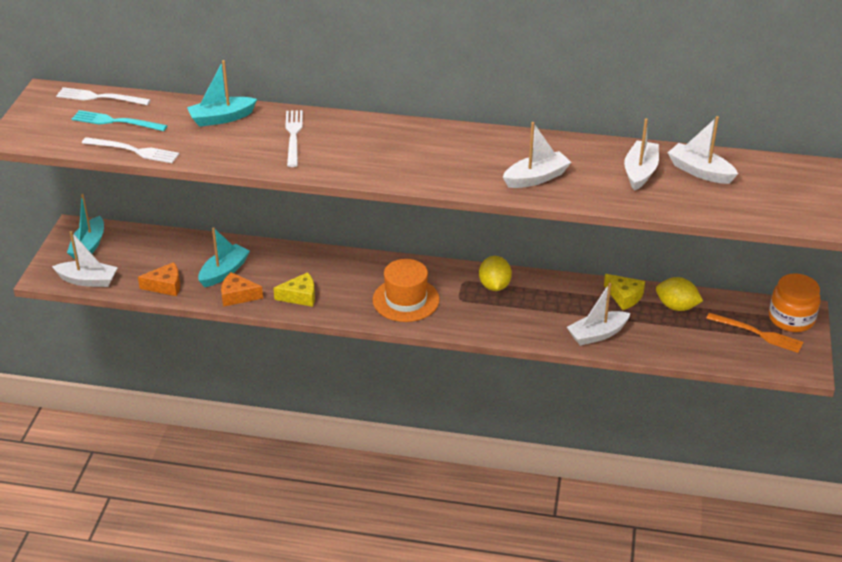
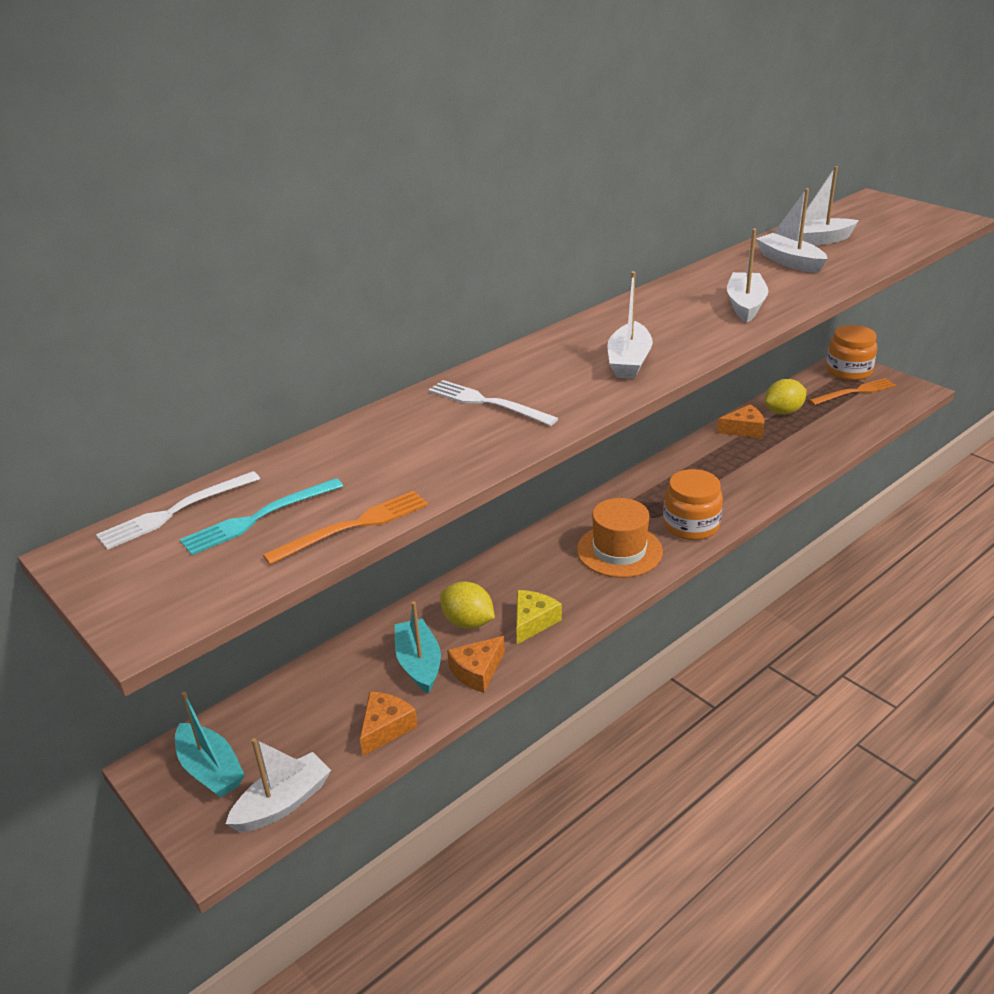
camera: 50 degrees left, 5 degrees down
(133, 151) = (353, 526): white fork -> orange fork
(221, 118) = (376, 436): turquoise boat -> none
(468, 319) = (691, 525): none -> orange jar
(494, 286) = (655, 489): yellow lemon -> yellow lemon (468, 622)
(597, 334) = (785, 464): white boat -> white boat (629, 362)
(624, 297) = (744, 429): yellow cheese -> orange cheese

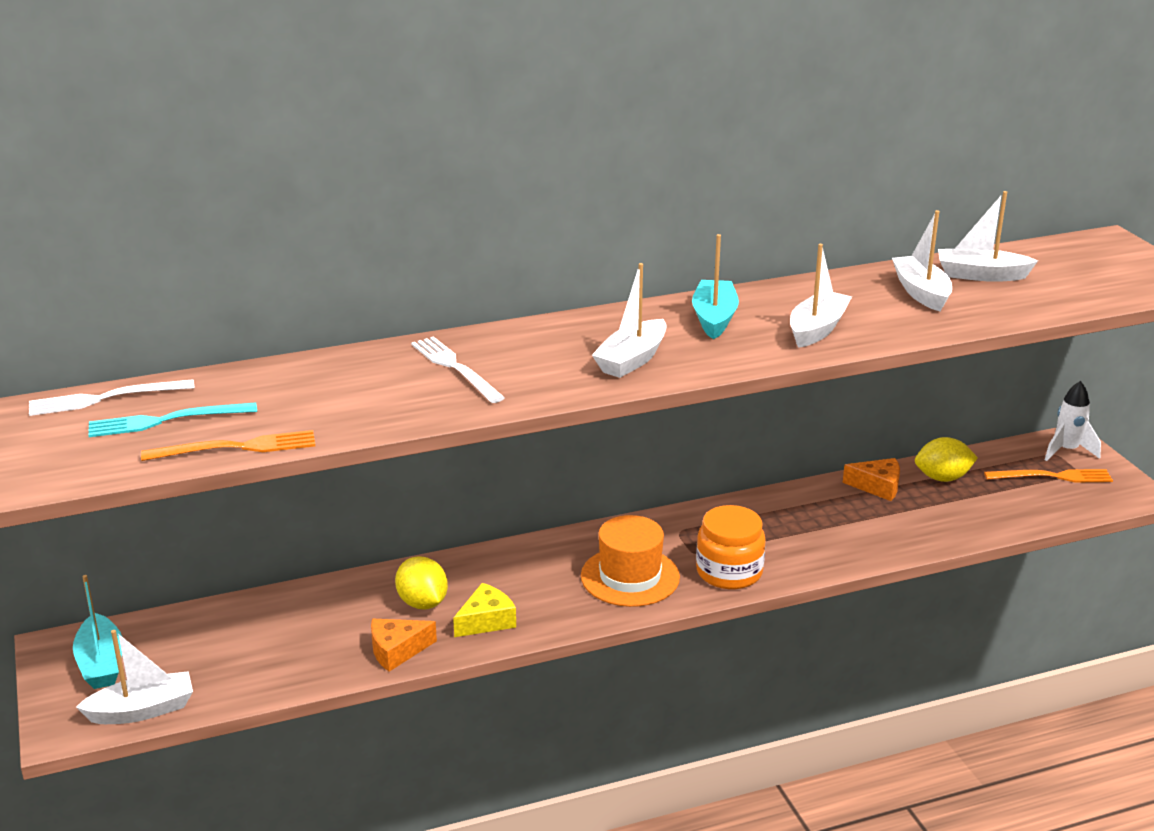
camera: 20 degrees right, 5 degrees down
(385, 728) = (275, 675): orange cheese -> none
(419, 663) = (347, 627): turquoise boat -> turquoise boat (714, 318)
(848, 371) = (1067, 451): orange jar -> white rocket

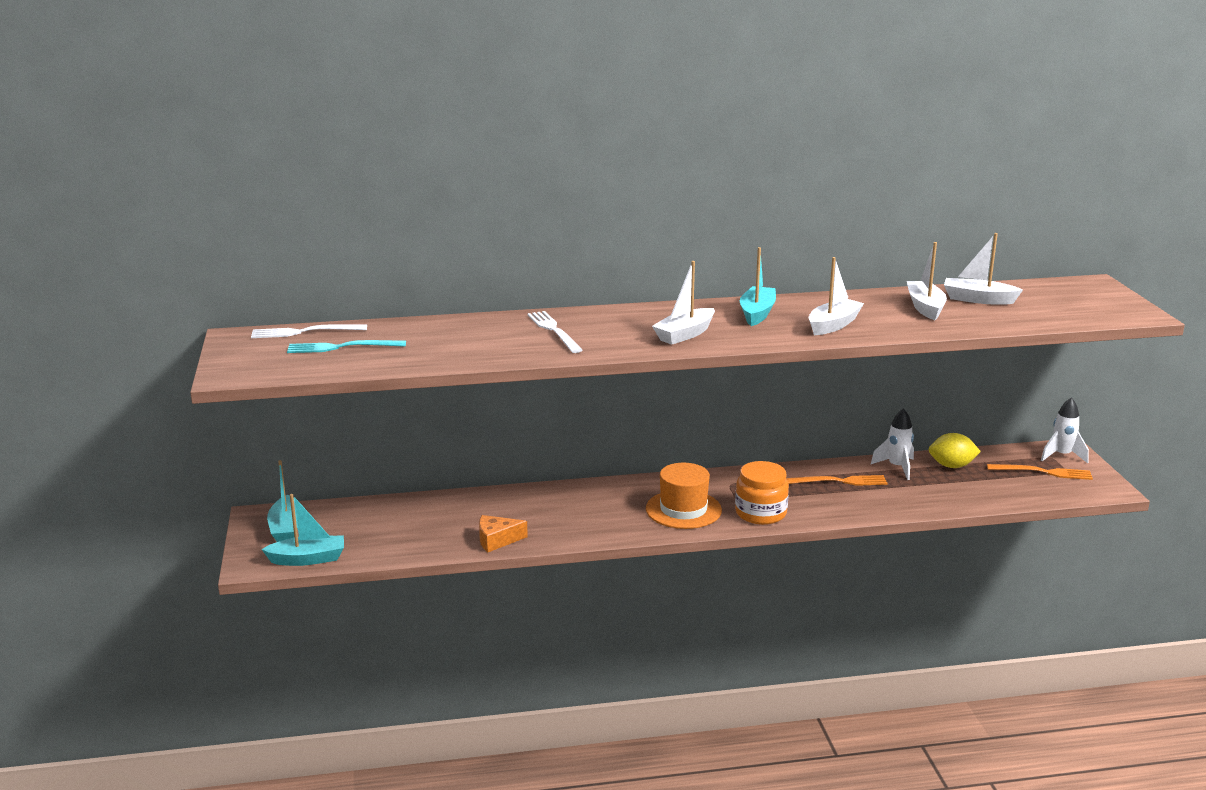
camera: 10 degrees right, 5 degrees down
(142, 710) = (308, 559): white boat -> turquoise boat
(236, 448) = (385, 366): orange fork -> orange fork (839, 481)
(422, 603) = (523, 512): yellow lemon -> none
(486, 620) = (567, 527): yellow cheese -> none
(878, 486) = (897, 467): orange cheese -> white rocket

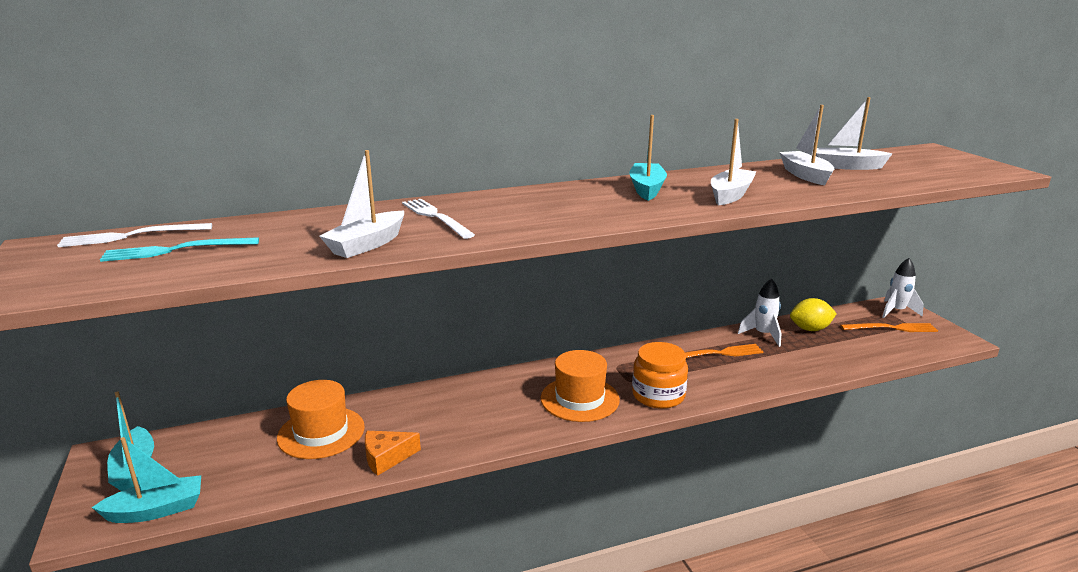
camera: 10 degrees left, 0 degrees up
(441, 516) = (321, 432): none -> orange hat
(685, 334) = (582, 212): white boat -> white boat (367, 244)

